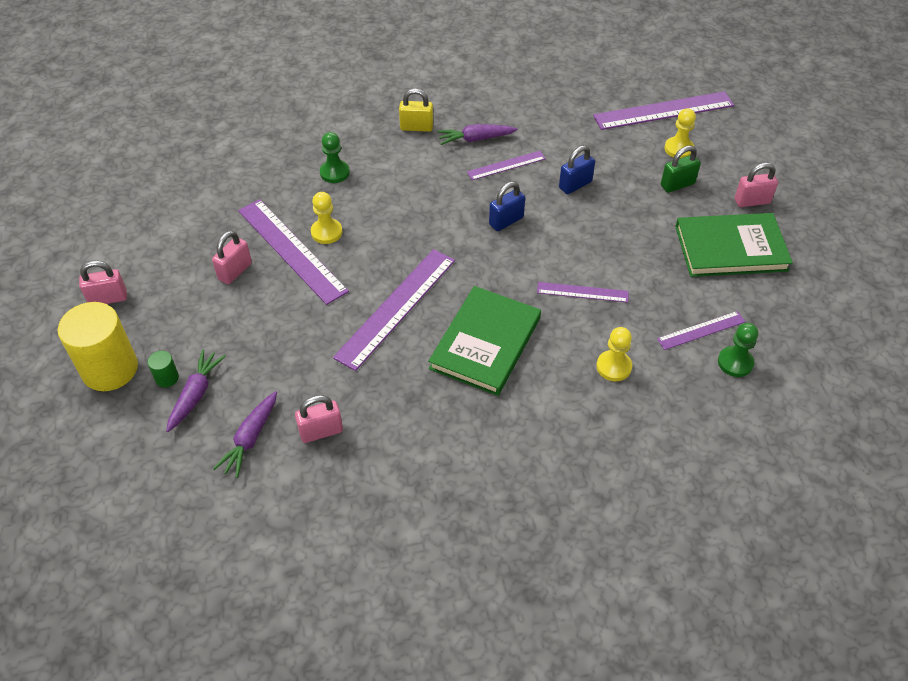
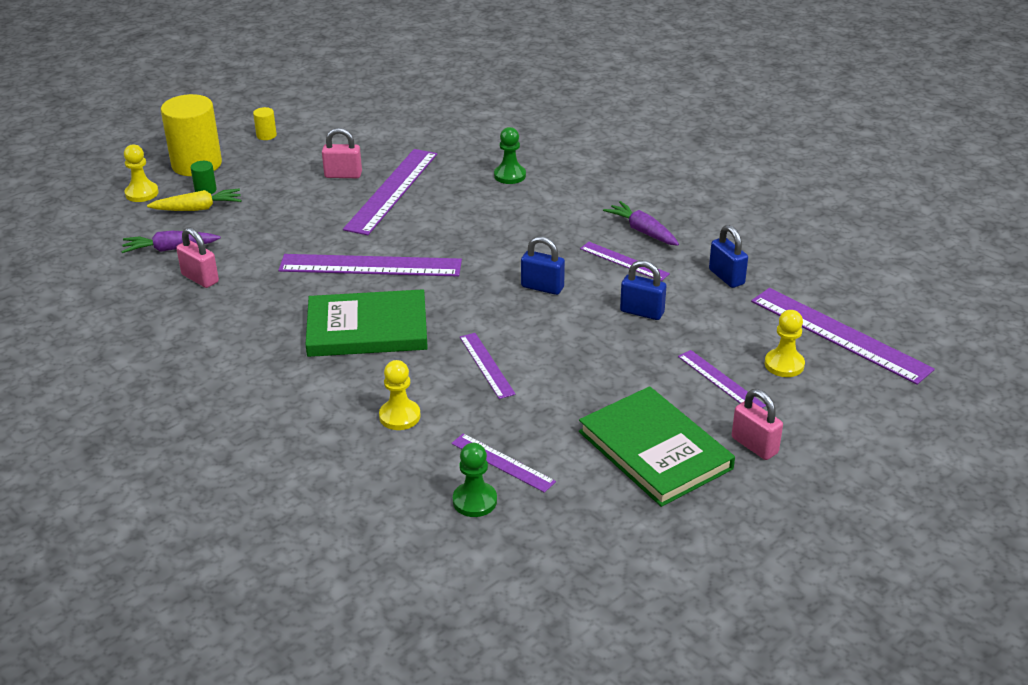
camera: 60 degrees right, 15 degrees down
(108, 298) = (266, 135): pink padlock -> yellow cylinder
(196, 394) = (198, 208): purple carrot -> yellow carrot
(326, 232) = (430, 199): yellow pawn -> yellow pawn (142, 193)
(416, 127) = (620, 194): yellow padlock -> none
(564, 127) = (726, 277): none -> blue padlock
(677, 184) = (720, 381): green padlock -> purple ruler

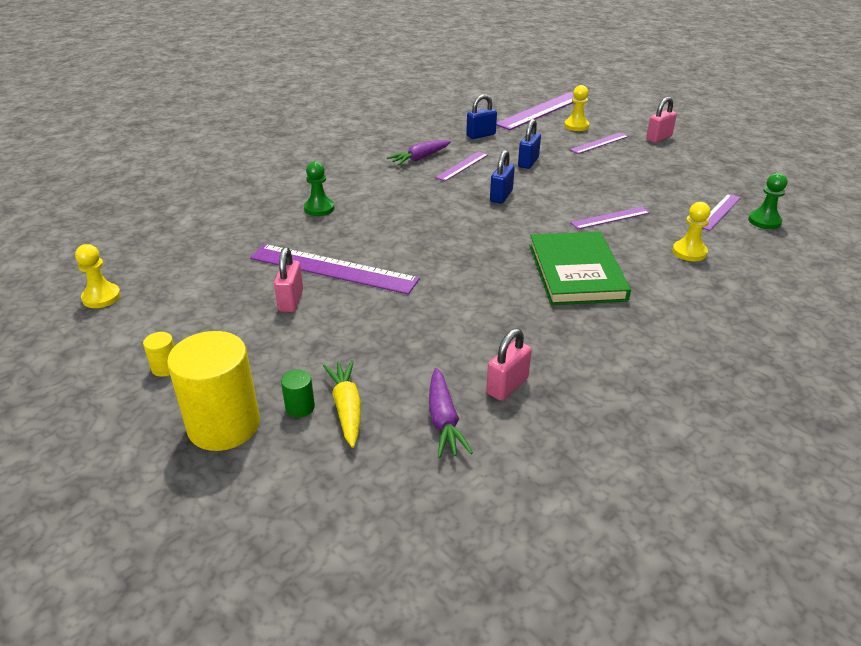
camera: 90 degrees left, 0 degrees up
(142, 193) = (294, 472): yellow pawn -> yellow pawn (101, 297)
(370, 266) = (474, 275): purple ruler -> none
(654, 450) = (678, 164): green book -> none

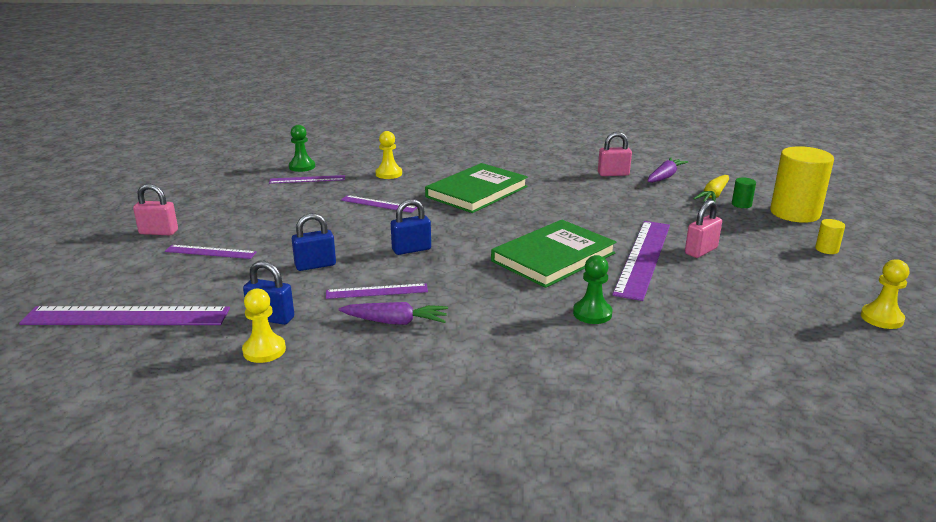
camera: 135 degrees left, 10 degrees down
(333, 268) = (643, 257): purple ruler -> purple ruler turned 45 degrees clockwise
(400, 236) = (553, 257): none -> green book
(576, 126) = (166, 278): yellow pawn -> yellow pawn (264, 350)

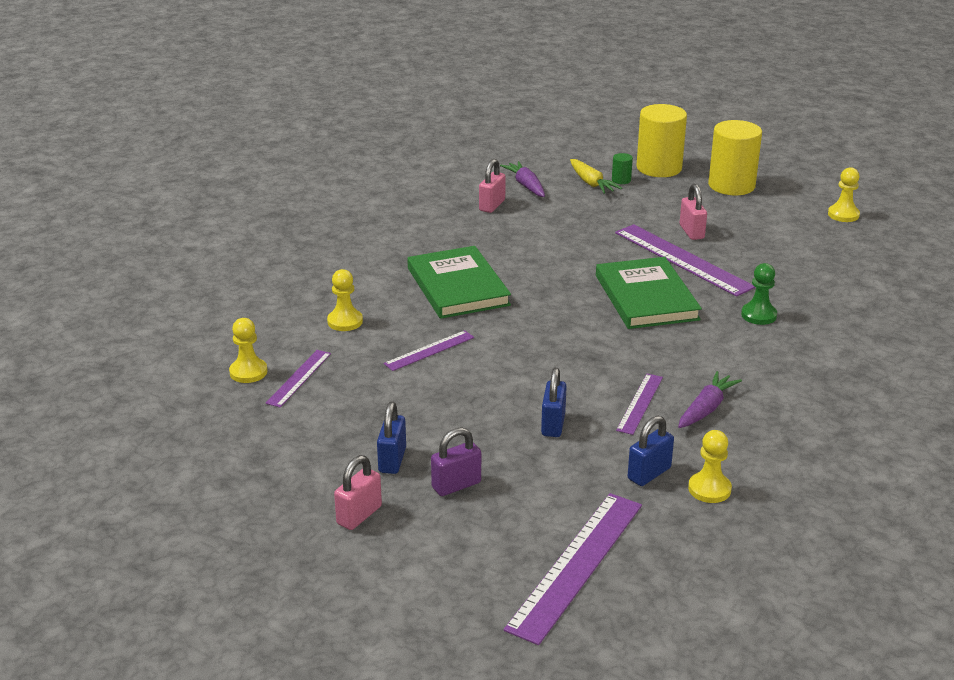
camera: 60 degrees left, 5 degrees up
(210, 252) = (456, 485): purple ruler -> purple padlock
(302, 167) = (248, 372): green pawn -> yellow pawn
(411, 249) = (565, 362): blue padlock -> blue padlock (392, 460)
(826, 249) = (731, 185): yellow cylinder -> yellow cylinder, size x2.38

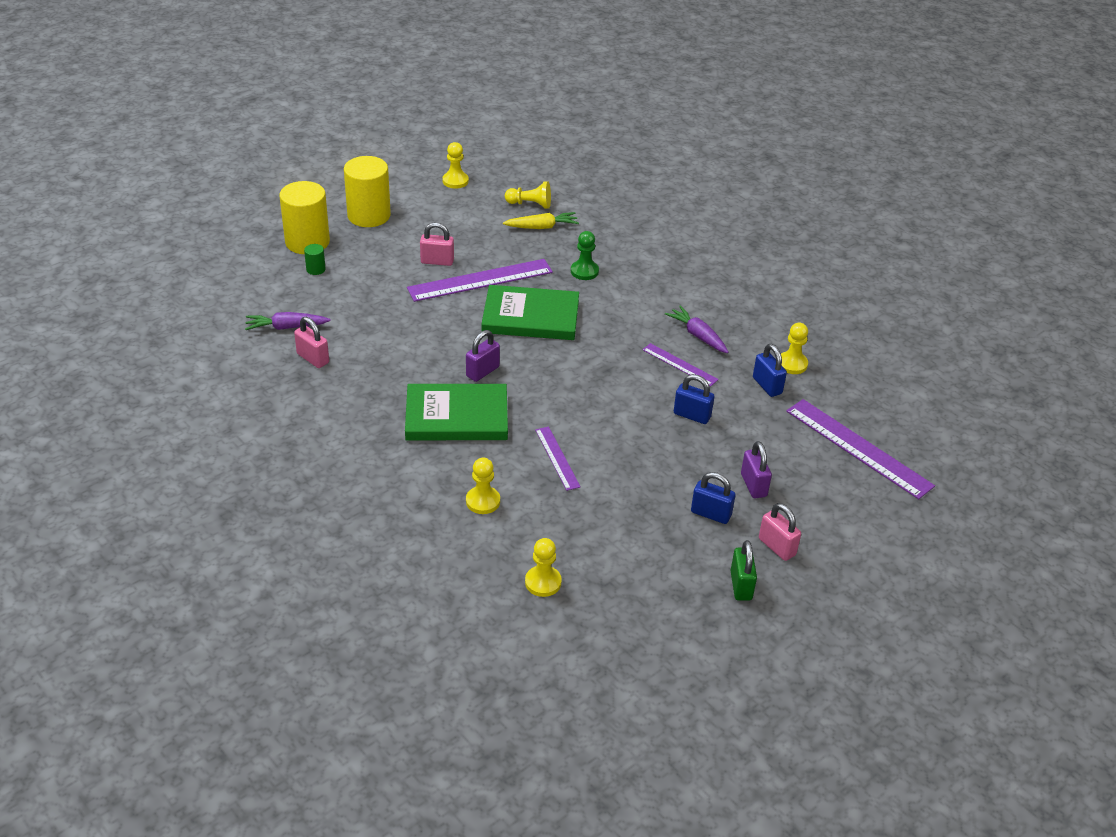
camera: 75 degrees left, 10 degrees up
(286, 496) = (741, 585): none -> green padlock
(299, 378) = (567, 549): purple ruler -> none
(535, 287) = (482, 371): none -> purple padlock
(591, 183) = (309, 288): yellow carrot -> yellow carrot (542, 227)
(850, 262) = (530, 204): none -> yellow pawn

